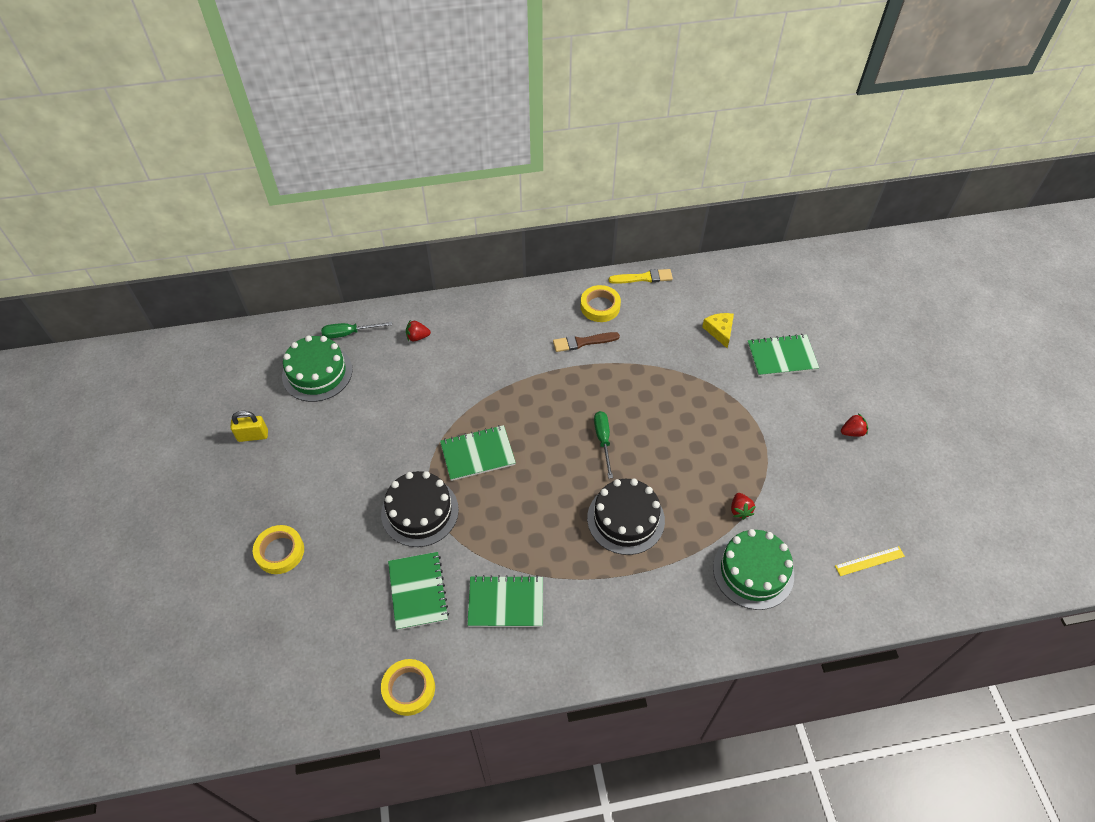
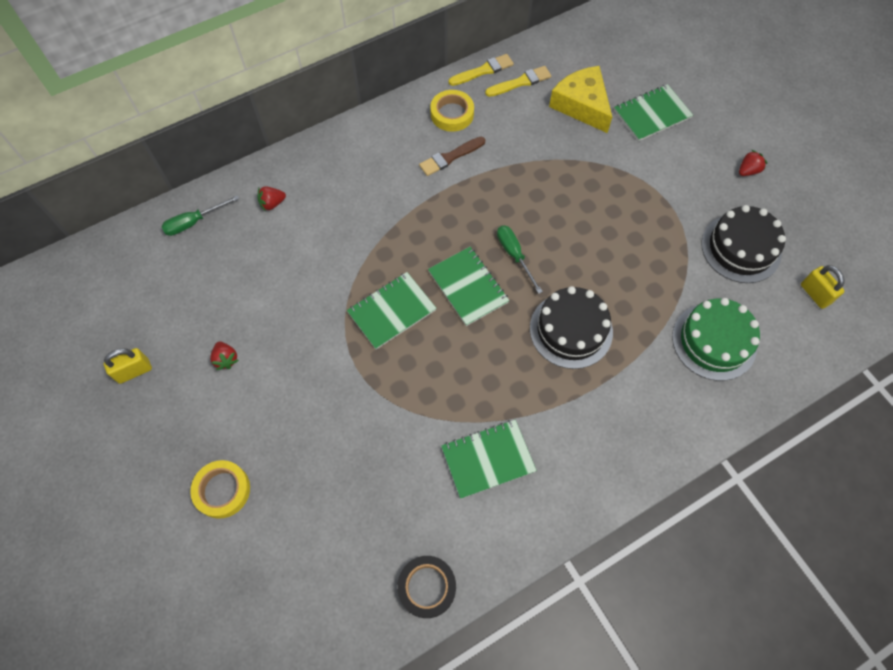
camera: 20 degrees left, 10 degrees up
(317, 373) = (177, 277): green cake -> none
(409, 689) = (427, 587): yellow tape -> black tape
(418, 591) = (392, 480): green notebook -> green notebook (468, 287)
(420, 511) = (357, 394): black cake -> black cake (741, 248)
(672, 296) = (520, 82): none -> yellow brush
(719, 331) = (581, 105): yellow cheese -> yellow cheese, size x1.74
(740, 510) = (676, 284): red strawberry -> red strawberry (226, 359)
(869, 561) = (815, 294): yellow ruler -> yellow padlock

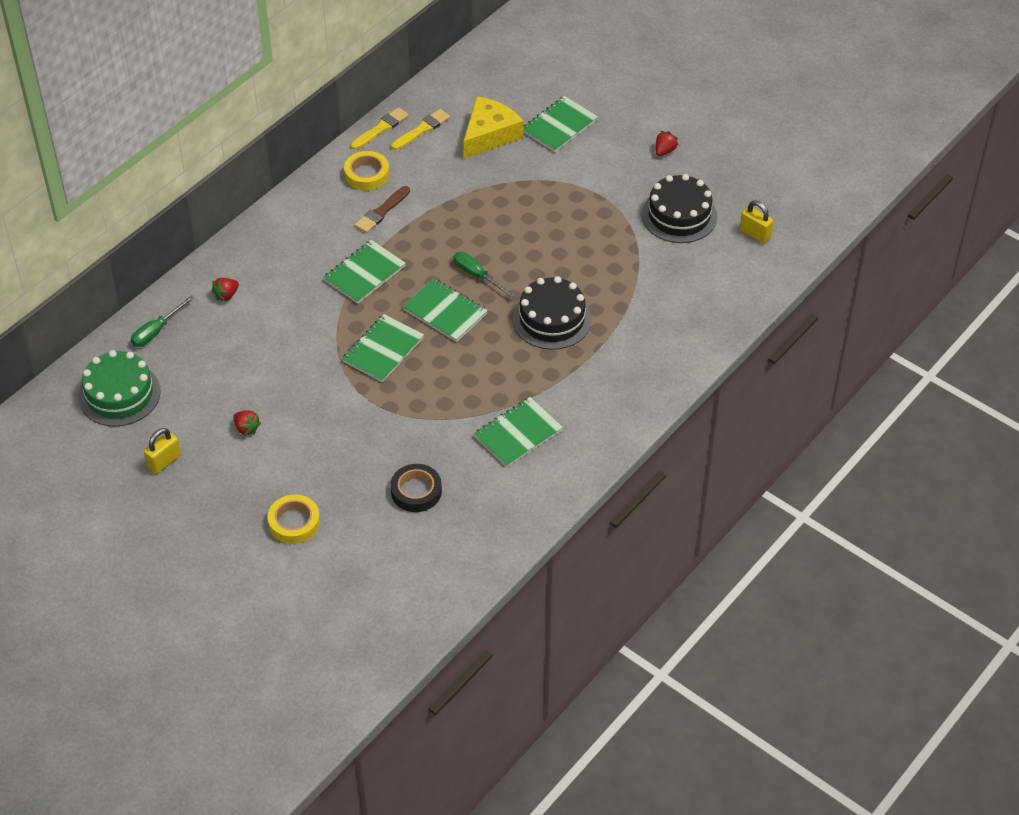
camera: 20 degrees left, 15 degrees down
(408, 219) = (364, 273): none -> green notebook
(427, 587) = (504, 534): black tape -> black tape (416, 491)
(581, 105) = (489, 135): yellow cheese -> yellow cheese turned 90 degrees clockwise
(714, 341) = (680, 293): green cake -> green cake (119, 394)

